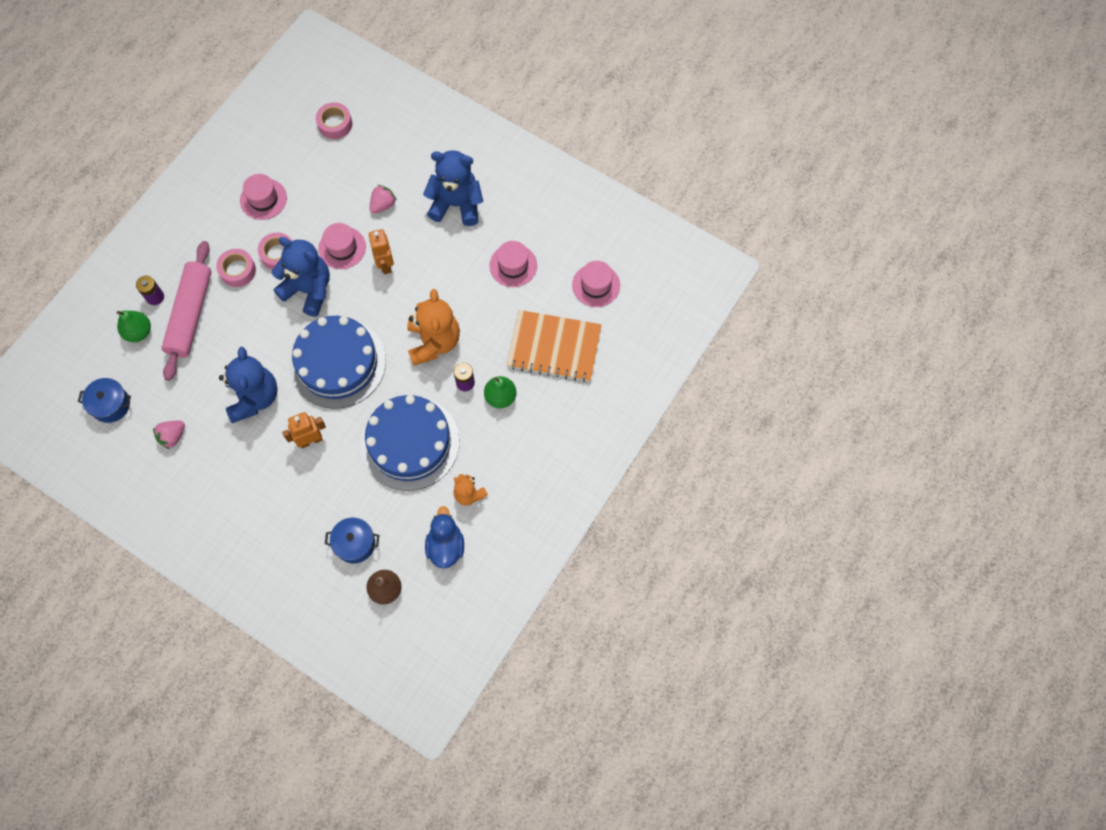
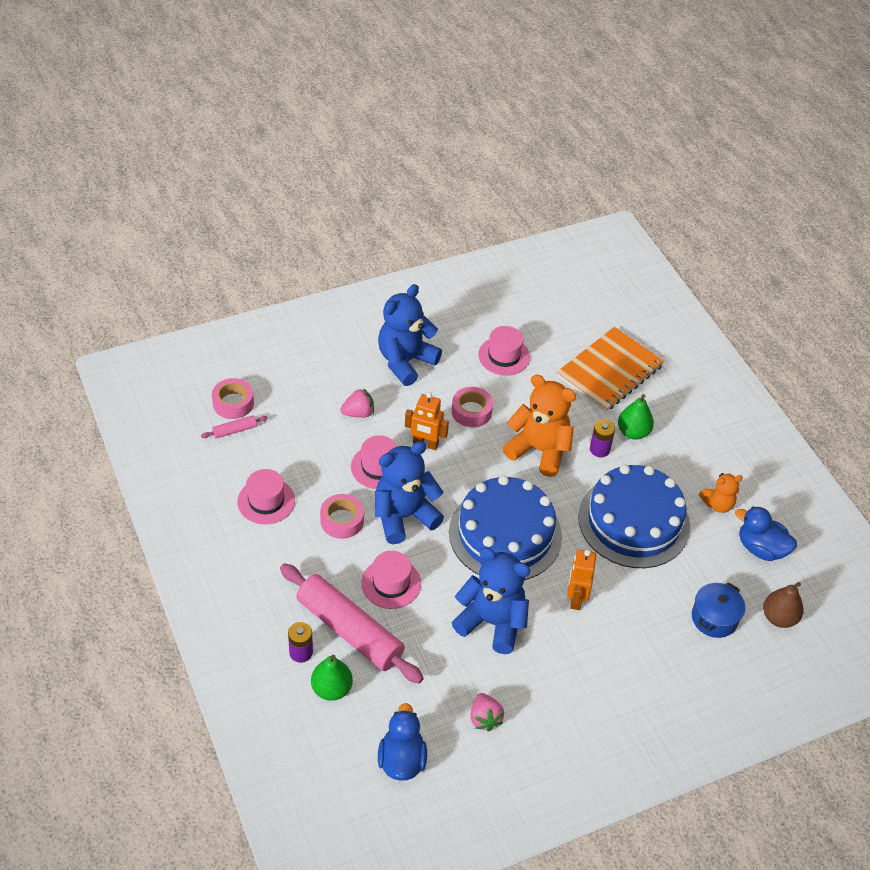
camera: 60 degrees left, 20 degrees down
(111, 405) = (402, 760): blue pot -> blue duck
(237, 270) = (331, 563): pink tape -> pink tape (471, 411)
(311, 141) = (235, 430): none -> pink rolling pin
(383, 205) = (358, 413): pink strawberry -> pink strawberry turned 90 degrees clockwise
(596, 285) = (569, 314): pink hat -> pink hat (391, 583)

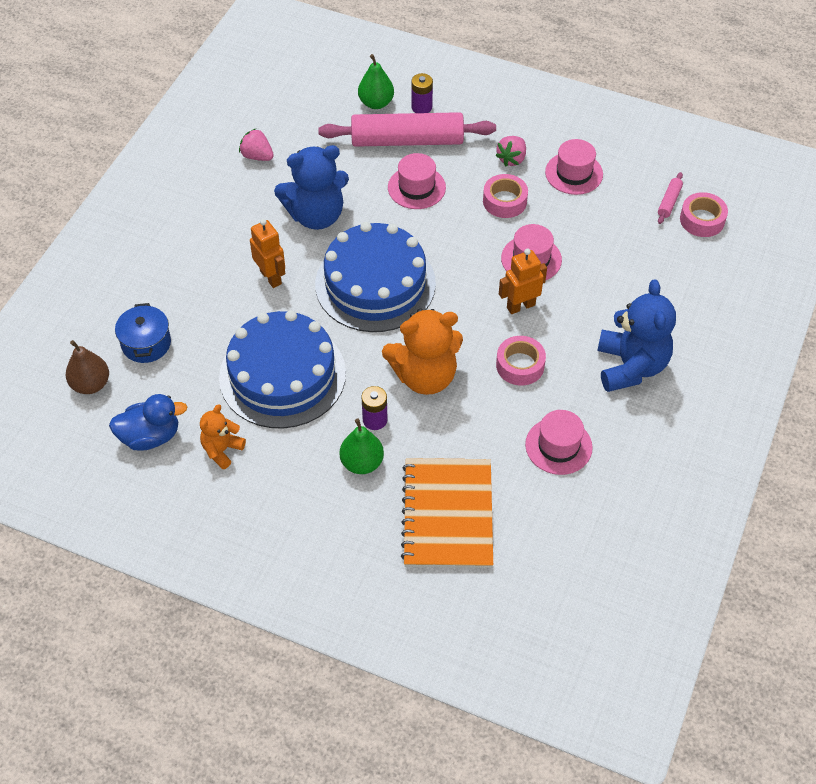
camera: 140 degrees right, 5 degrees up
(358, 413) = (604, 289): pink strawberry -> pink strawberry (511, 159)
(402, 760) = (286, 99): blue duck -> none
(404, 516) = (465, 238): blue teddy bear -> none

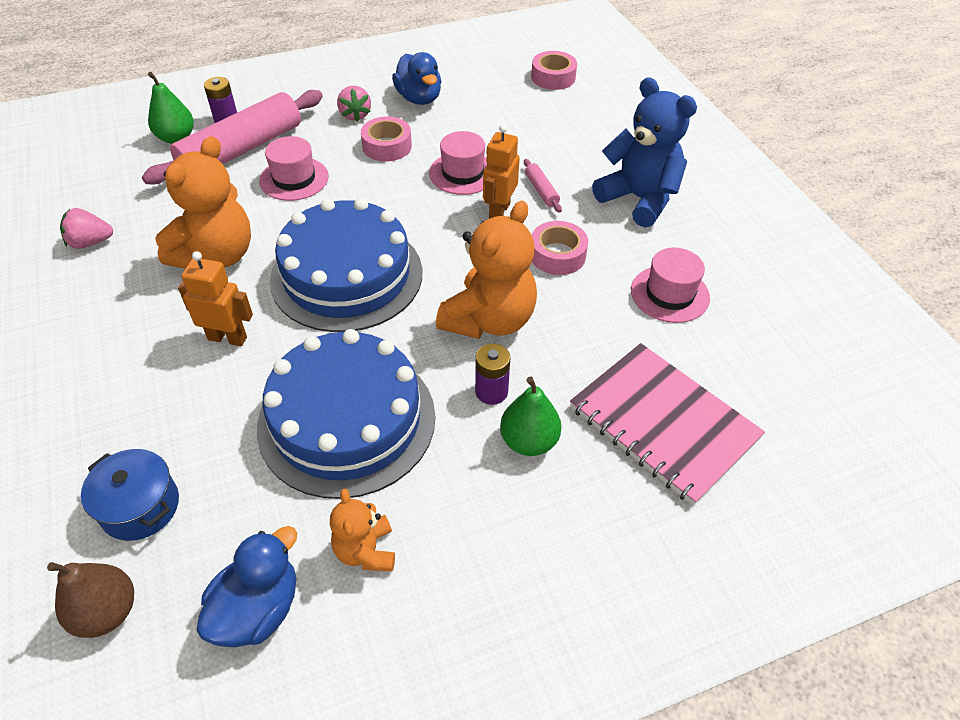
camera: 45 degrees left, 5 degrees down
(316, 215) = (216, 256): blue teddy bear -> orange teddy bear
(447, 515) = (663, 423): orange notebook -> pink notebook
(574, 173) = (419, 98): pink hat -> blue duck
(669, 202) = (515, 79): pink rolling pin -> pink rolling pin (541, 191)

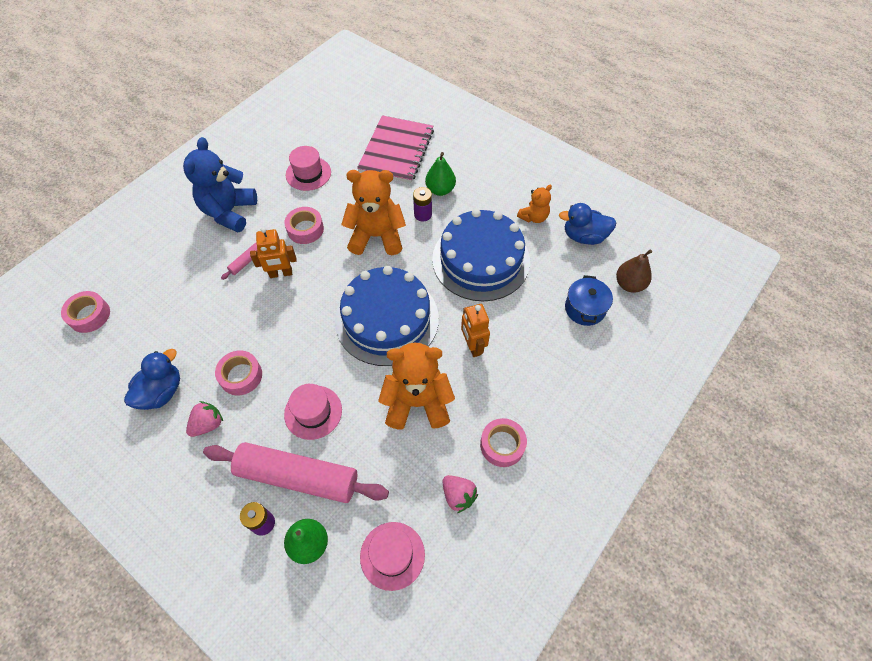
camera: 120 degrees left, 10 degrees up
(90, 301) = (502, 445): none -> pink tape
(462, 173) = (250, 312): pink hat -> pink hat (392, 555)

